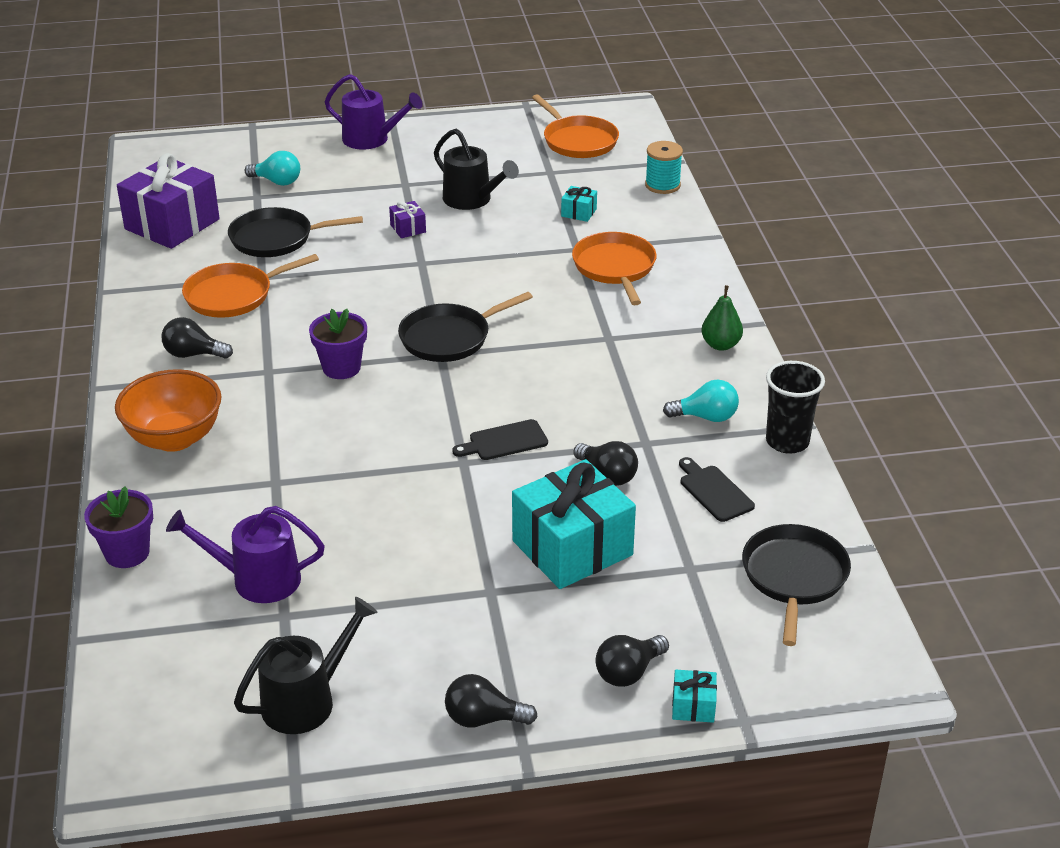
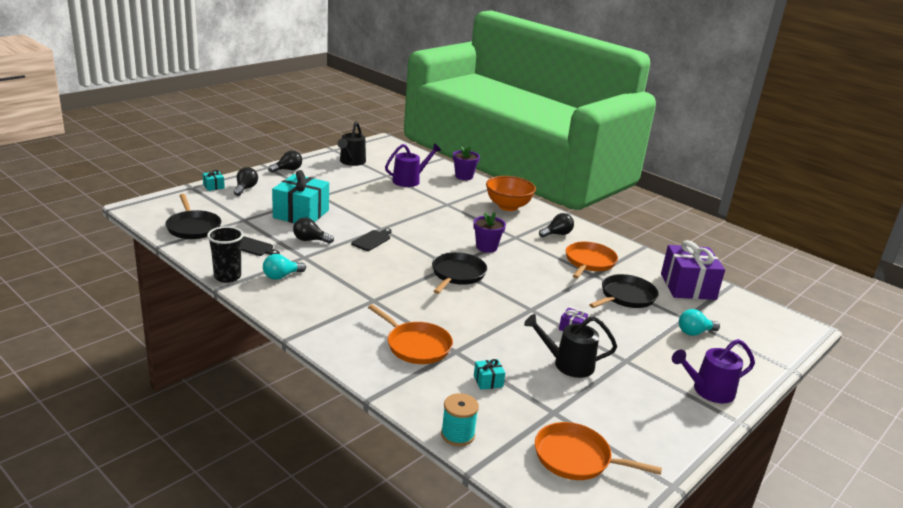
camera: 140 degrees right, 10 degrees down
(720, 345) = (303, 316): green pear -> none

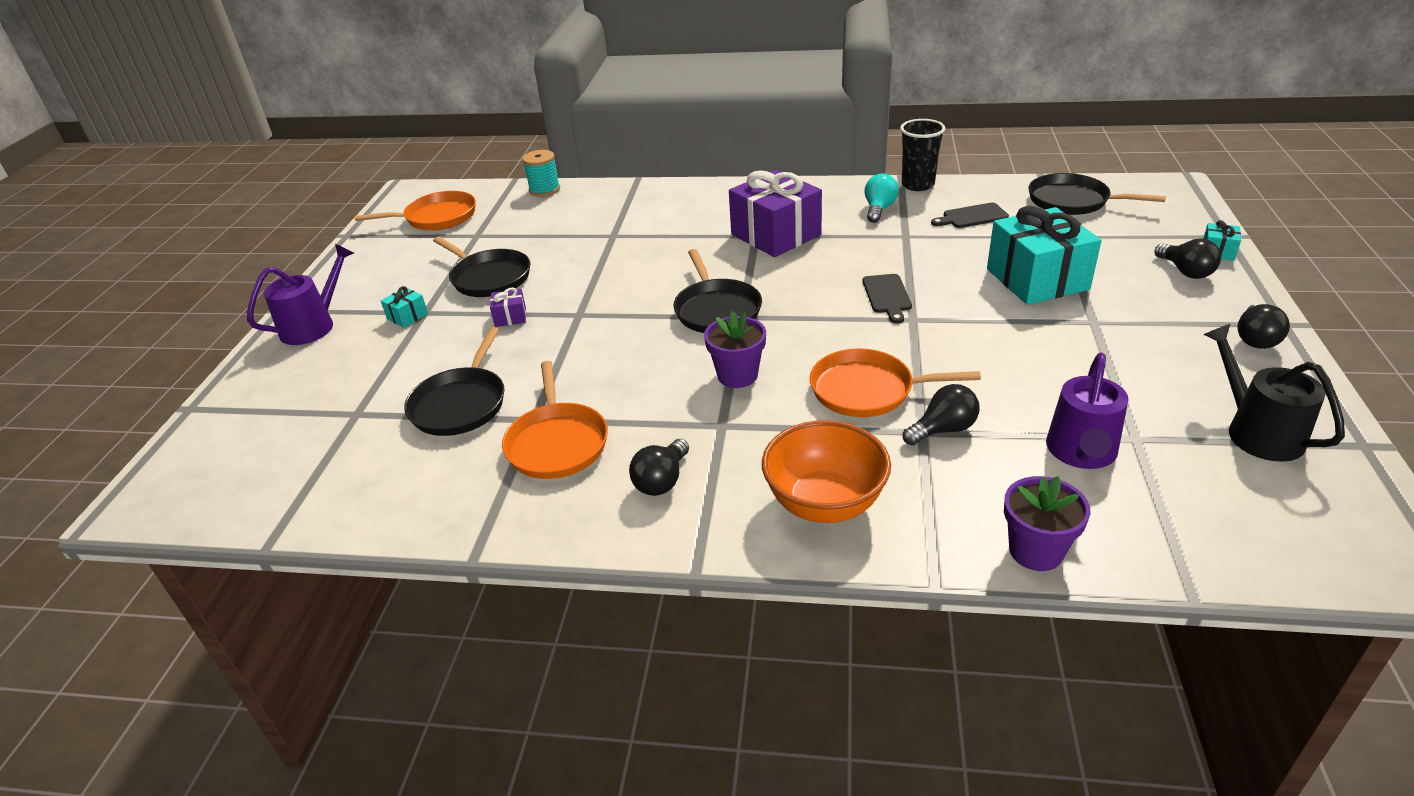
camera: 150 degrees right, 10 degrees up
(310, 240) = (944, 255): black light bulb -> black light bulb (943, 429)
(416, 346) = (654, 222): orange pan -> orange pan (867, 390)
(488, 381) = (556, 229): turquoise gift -> turquoise gift (407, 316)
(568, 364) = (489, 277): black watering can -> black pan
(687, 286) = (358, 487): purple gift -> purple gift (776, 235)
(694, 332) = (337, 396): turquoise light bulb -> none

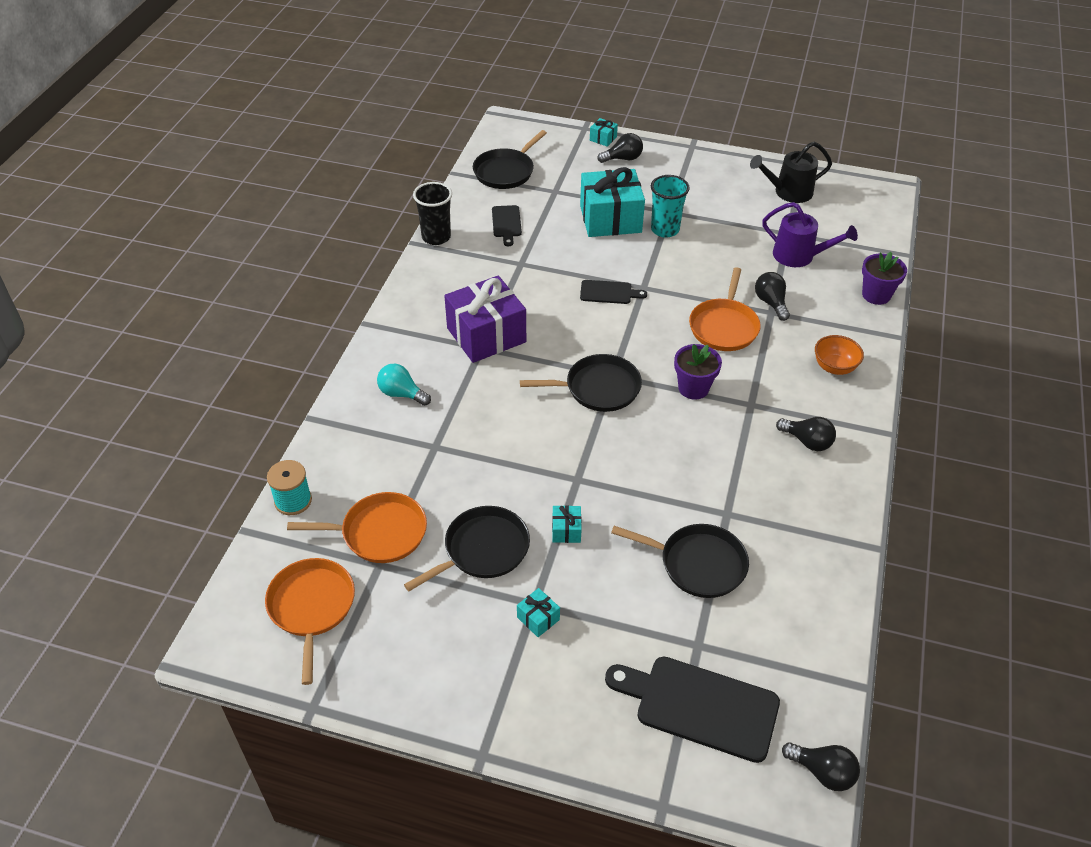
camera: 85 degrees left, 10 degrees up
(284, 421) = (700, 706): none -> black cutting board
(314, 325) = (529, 709): purple watering can -> none
(510, 317) = (566, 530): purple gift -> turquoise gift
(557, 443) = (759, 498): orange pan -> orange pan (380, 532)
(825, 503) = (834, 367): orange bowl -> orange bowl, size x0.62
(879, 209) = (469, 267): turquoise light bulb -> turquoise light bulb (401, 394)
(1048, 322) = (665, 230): none -> turquoise cup
(1255, 339) = (704, 161): black light bulb -> black light bulb (822, 772)

